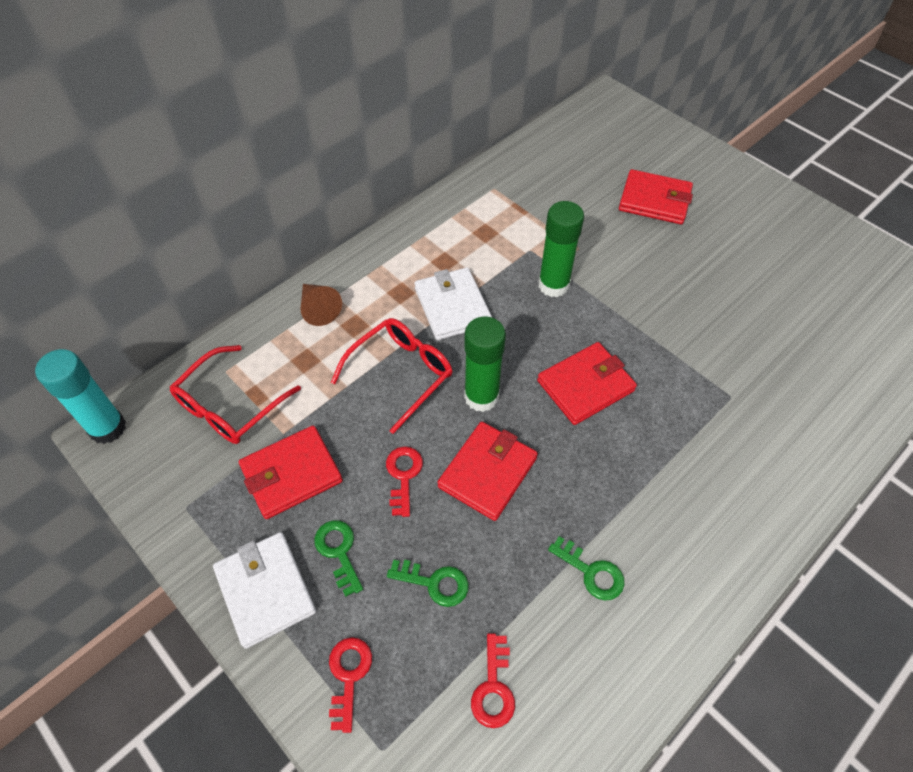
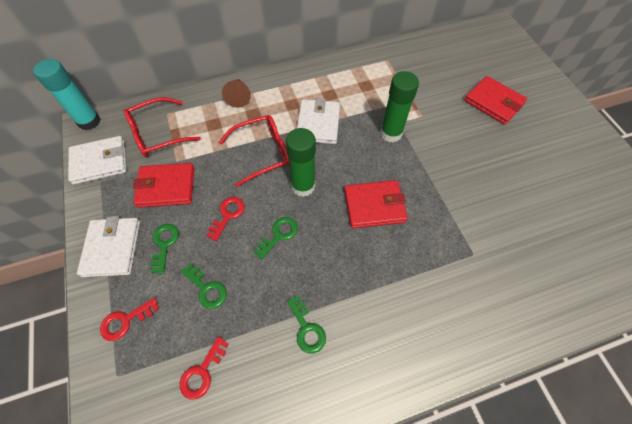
camera: 25 degrees right, 5 degrees up
(165, 480) = (100, 162): none -> white wallet
(348, 675) = (125, 321): red key -> red key turned 150 degrees counterclockwise
(487, 472) = (279, 235): red wallet -> green key

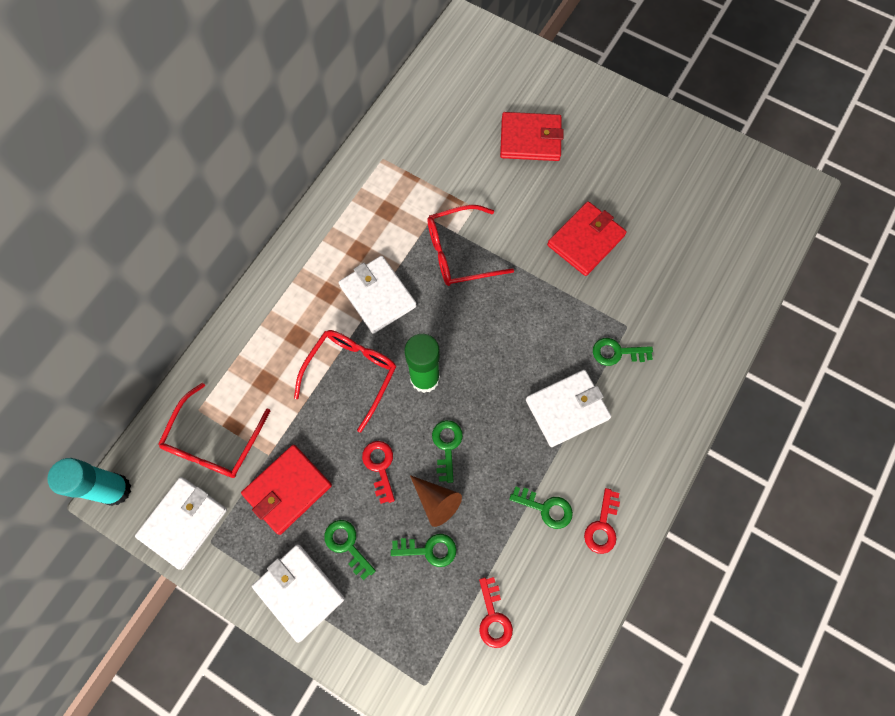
camera: 40 degrees left, 10 degrees up
(125, 321) = (384, 639): red key -> red key (602, 526)
(238, 97) = (260, 327): brown cone -> brown cone (436, 501)
(374, 206) = (508, 346): red wallet -> red wallet (585, 240)
(381, 275) = (567, 409): none -> white wallet
(391, 133) = (460, 252): green glue stick -> red glasses
(450, 265) = (617, 352): none -> green key

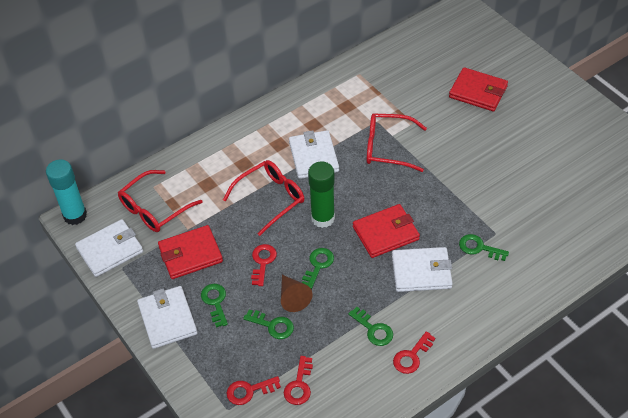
camera: 25 degrees right, 20 degrees down
(439, 650) = (249, 391): none -> red key
(585, 240) = (490, 168): red wallet -> red wallet (385, 233)

